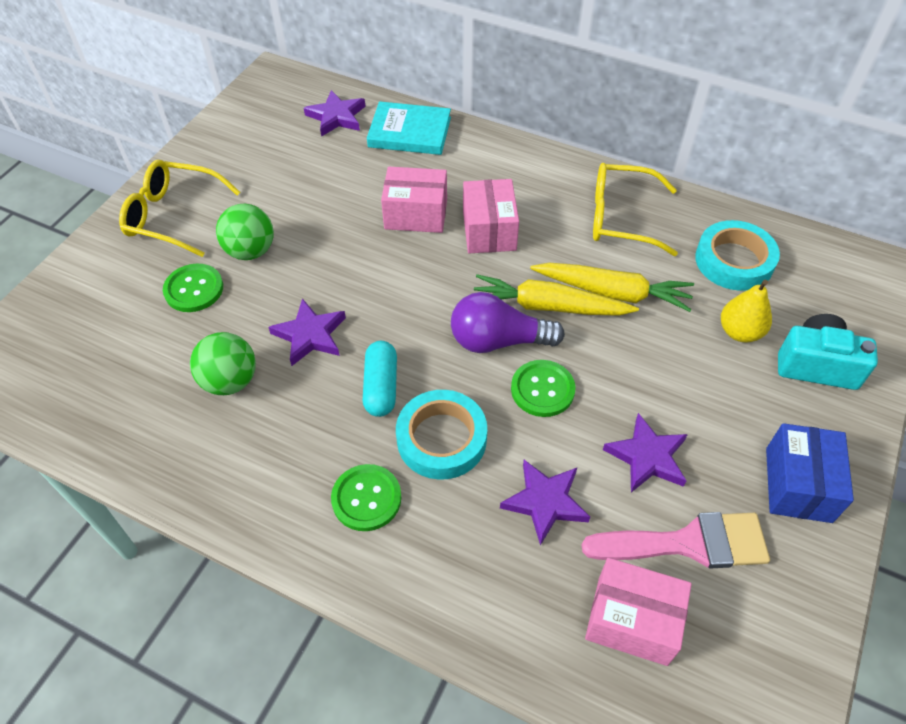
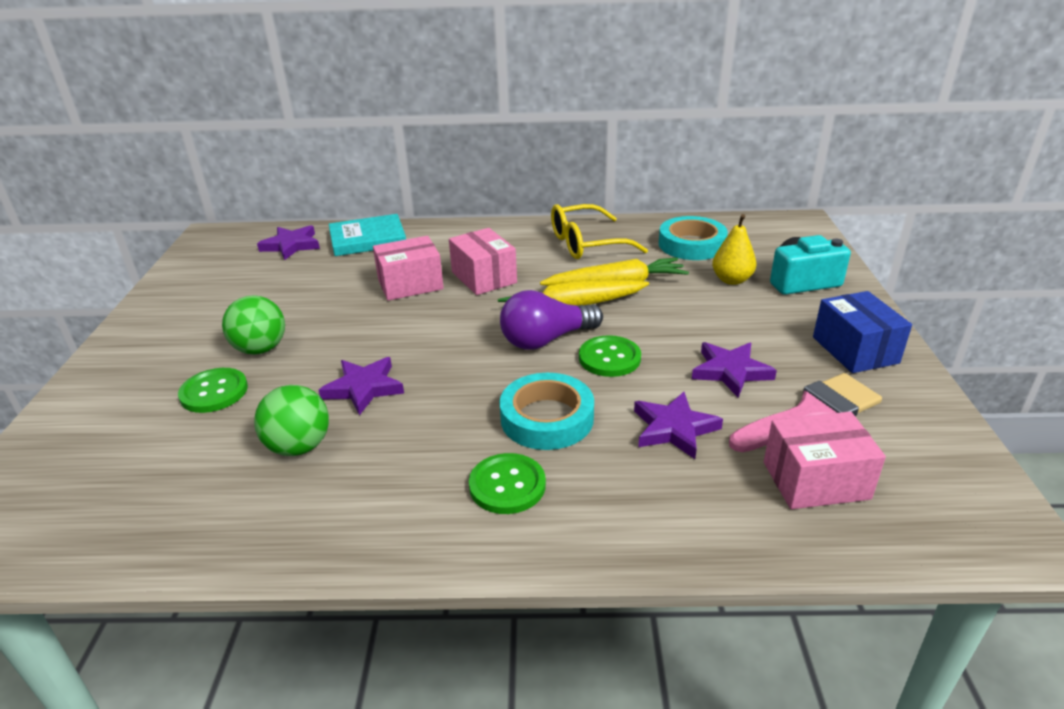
camera: 25 degrees left, 20 degrees down
(173, 216) = (157, 347): yellow glasses -> none
(381, 386) = (461, 401): turquoise capsule -> none

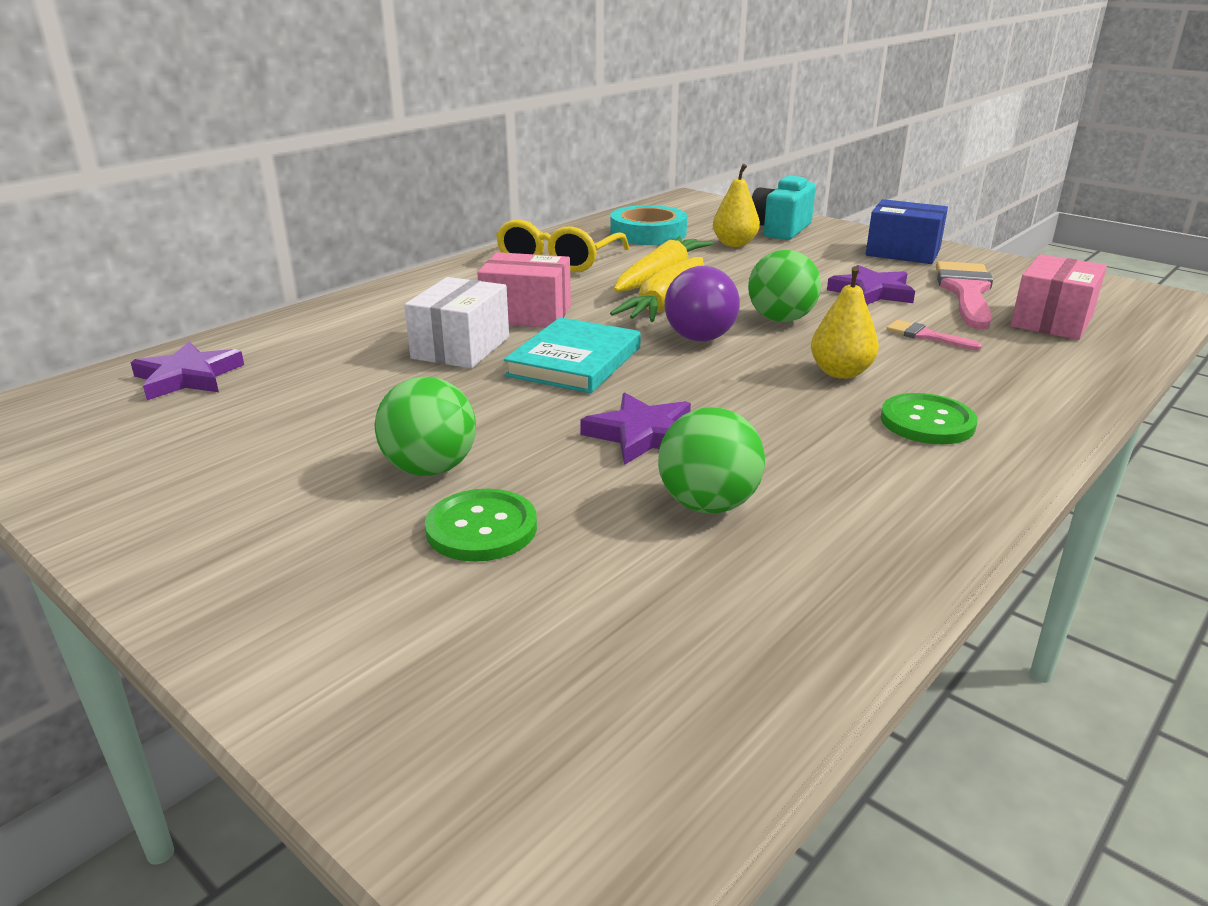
camera: 50 degrees left, 5 degrees down
(368, 239) = (293, 335): turquoise book -> turquoise book (574, 361)
(410, 284) = (461, 348): pink box -> white box
(547, 418) = (840, 372): turquoise tape -> yellow pear
(609, 358) = (780, 319): green button -> green ball
(674, 429) = (926, 336): purple star -> pink brush

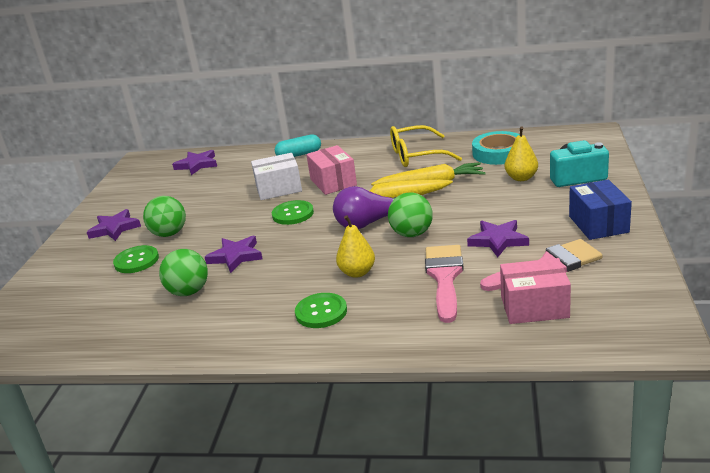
camera: 60 degrees right, 0 degrees up
(270, 520) = (114, 228): none -> purple star
(373, 307) = (299, 155): none -> turquoise capsule
(574, 361) = (293, 214): turquoise book -> green button
(926, 336) = (444, 277): pink brush -> pink brush, size x2.06

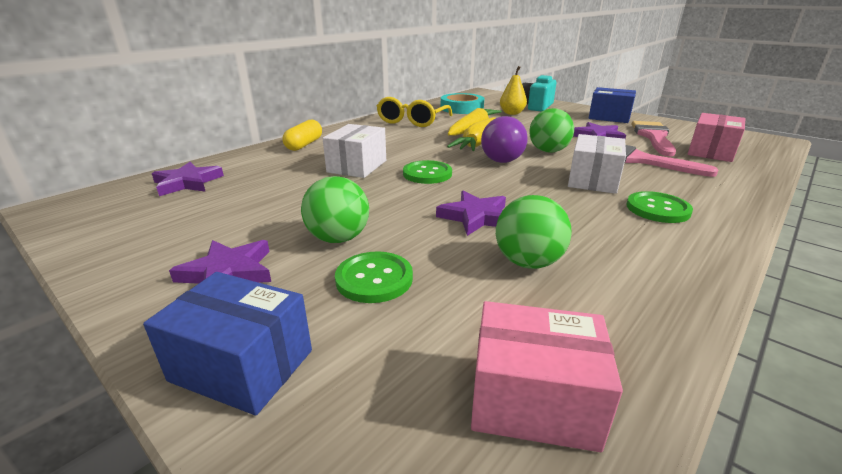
camera: 60 degrees left, 0 degrees up
(57, 266) = (242, 365): none -> blue box
(299, 155) = (304, 145): turquoise capsule -> yellow capsule
(333, 182) = (396, 148): pink box -> pink box (533, 400)
(357, 272) = (593, 180): yellow pear -> white box

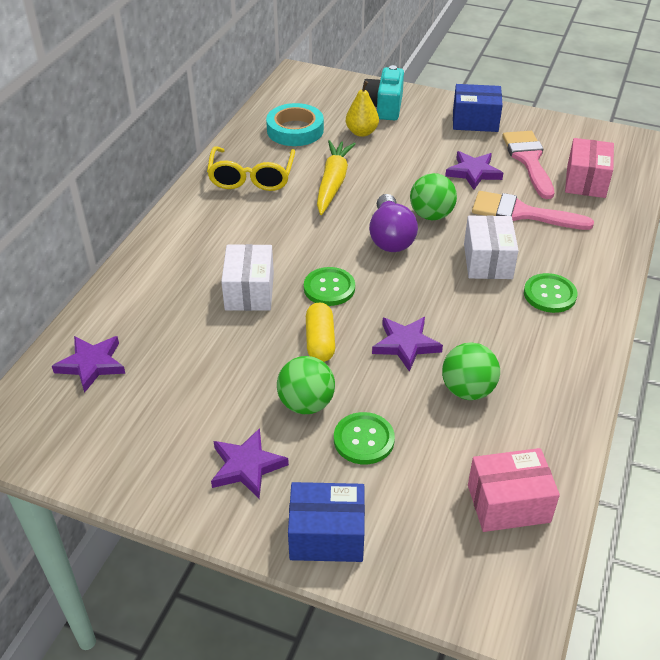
camera: 20 degrees left, 15 degrees up
(304, 145) = (158, 262): yellow capsule -> yellow capsule (320, 341)
(477, 142) = (351, 213): yellow carrot -> none

